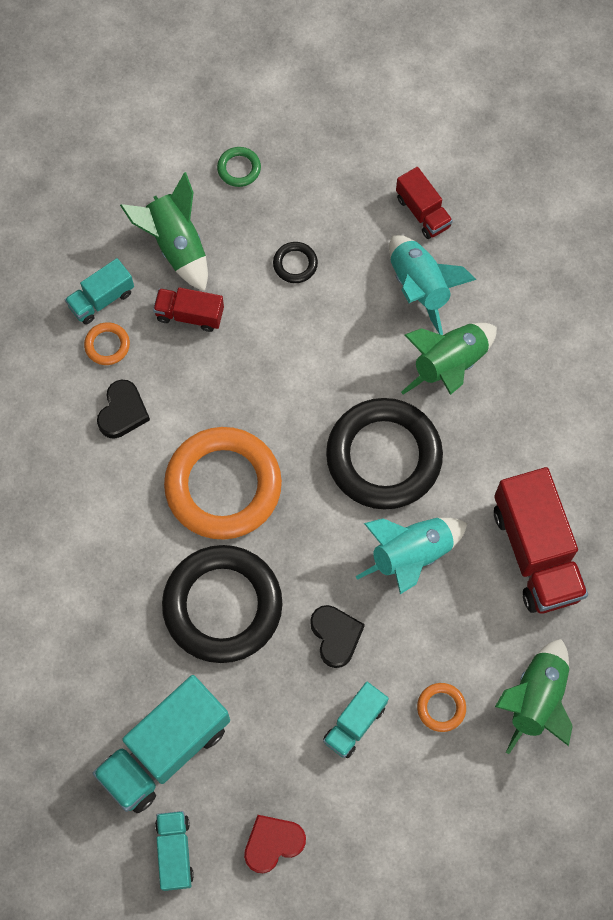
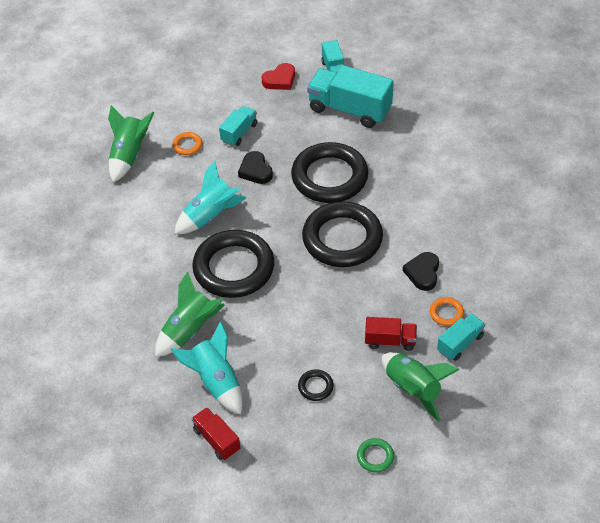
camera: 175 degrees right, 20 degrees down
(165, 750) = (349, 109): turquoise truck -> turquoise truck turned 105 degrees counterclockwise
(223, 486) = (342, 239): orange ring -> black ring
(535, 552) = (128, 227): red truck -> none

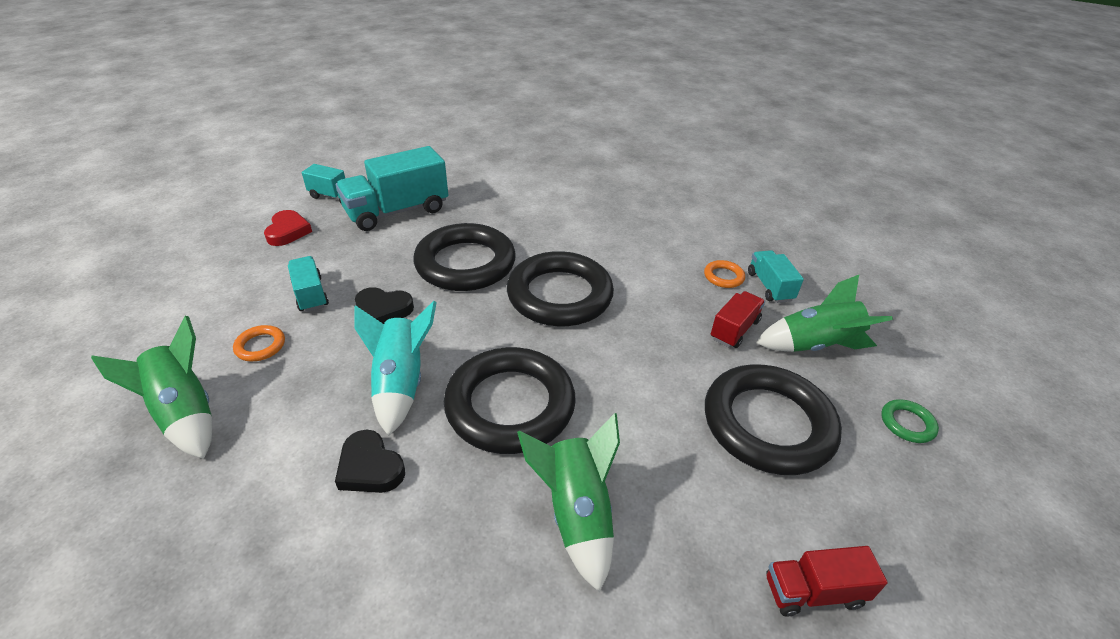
camera: 60 degrees left, 10 degrees down
(216, 381) = (696, 531): turquoise rocket -> none
(315, 387) = (767, 424): black ring -> black ring, size x2.49
(423, 273) = (658, 267): black heart -> black heart (370, 467)

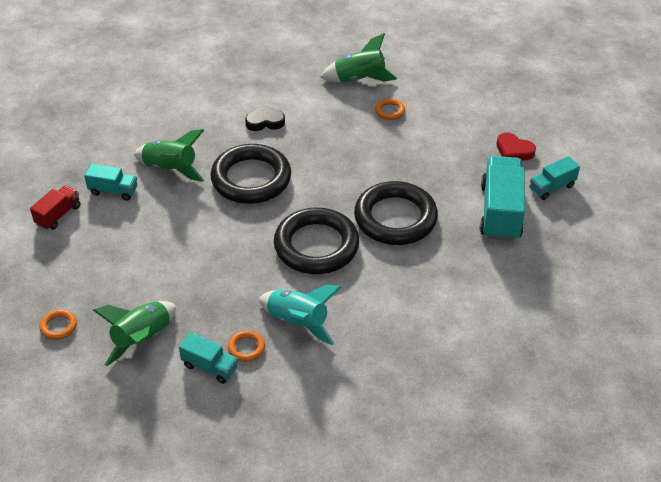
camera: 130 degrees right, 5 degrees up
(310, 294) = (423, 140): turquoise truck -> turquoise truck (113, 191)
(383, 310) = (379, 163): black heart -> none
(400, 383) = (308, 148): turquoise rocket -> turquoise rocket (298, 322)
(734, 330) = (197, 310): red truck -> none
(767, 424) = (129, 267): black ring -> none
(907, 423) = (58, 326): green ring -> orange ring

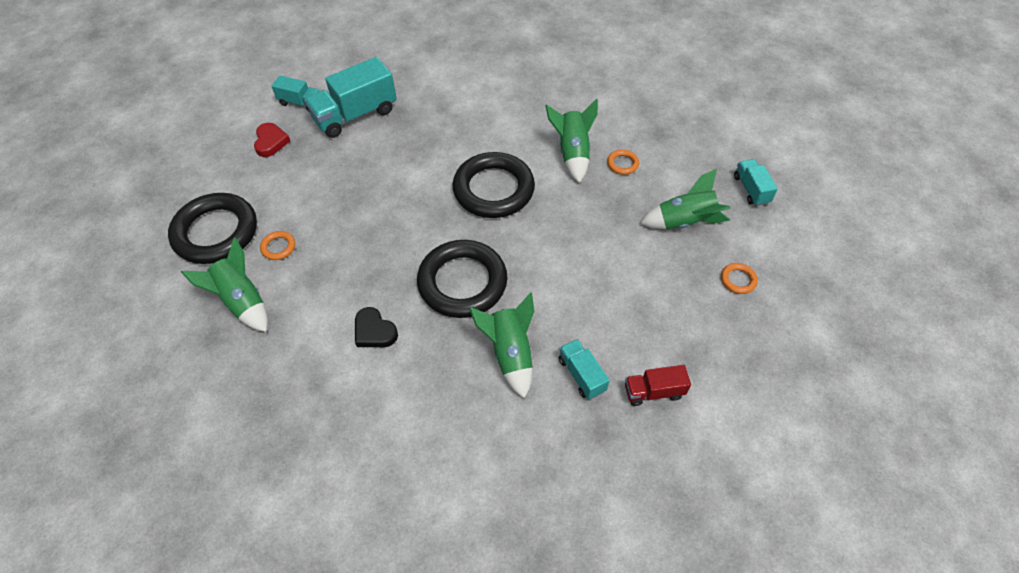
camera: 130 degrees left, 10 degrees up
(210, 367) = (658, 171): turquoise truck -> turquoise truck (751, 189)
(298, 322) = (572, 153): turquoise rocket -> green rocket
(395, 218) = (418, 164): black ring -> black ring (216, 232)

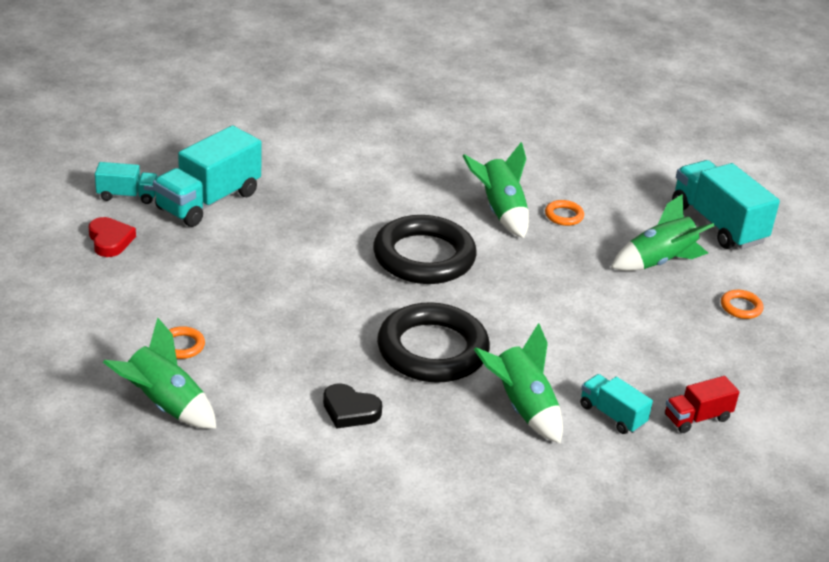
camera: 20 degrees left, 20 degrees down
(216, 232) = (88, 341): black ring -> none
(751, 189) = (718, 224): turquoise truck -> turquoise truck, size x1.87

